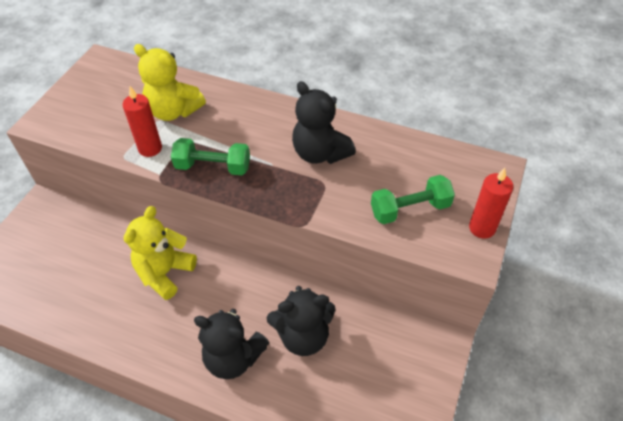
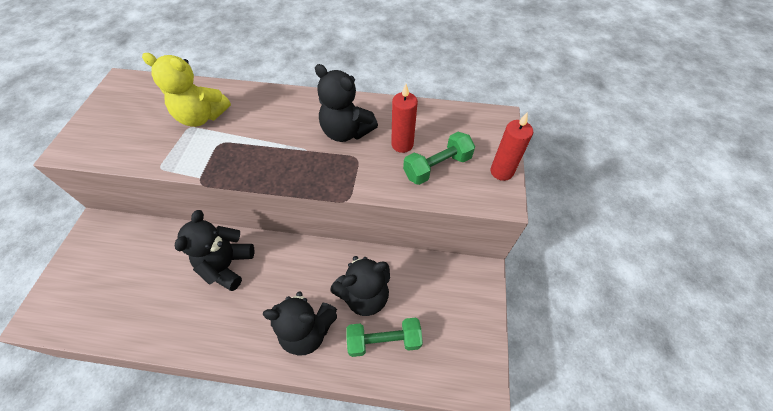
camera: 15 degrees left, 5 degrees up
(150, 148) = (185, 155): red candle -> red candle (402, 144)
(165, 273) = (227, 265): yellow teddy bear -> black teddy bear
(213, 167) = (250, 161): green dumbbell -> green dumbbell (384, 340)

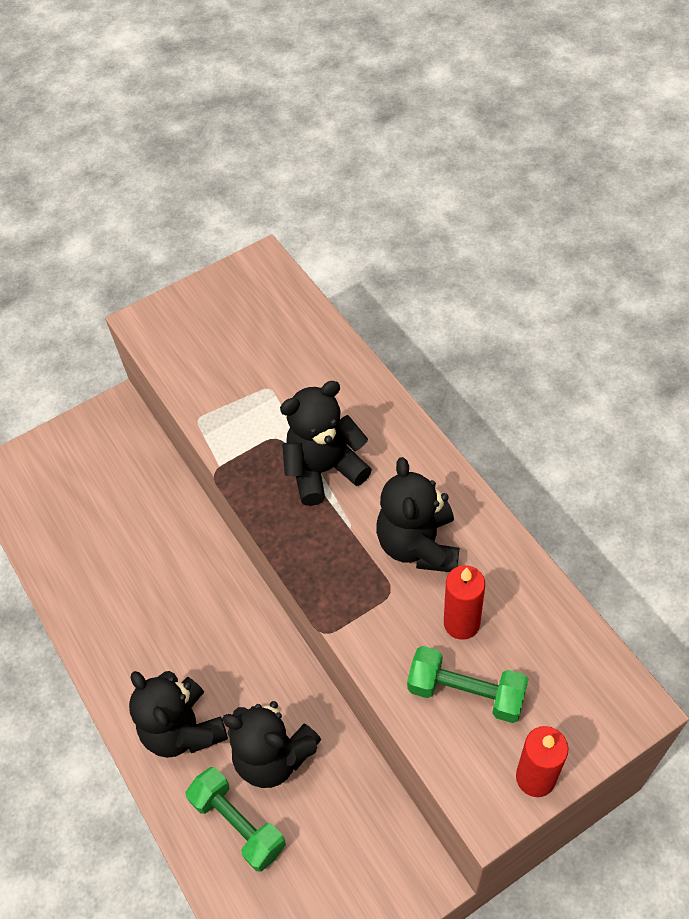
camera: 55 degrees right, 0 degrees up
(202, 117) = (293, 384): yellow teddy bear -> none
(227, 265) = (184, 577): black teddy bear -> black teddy bear (324, 469)

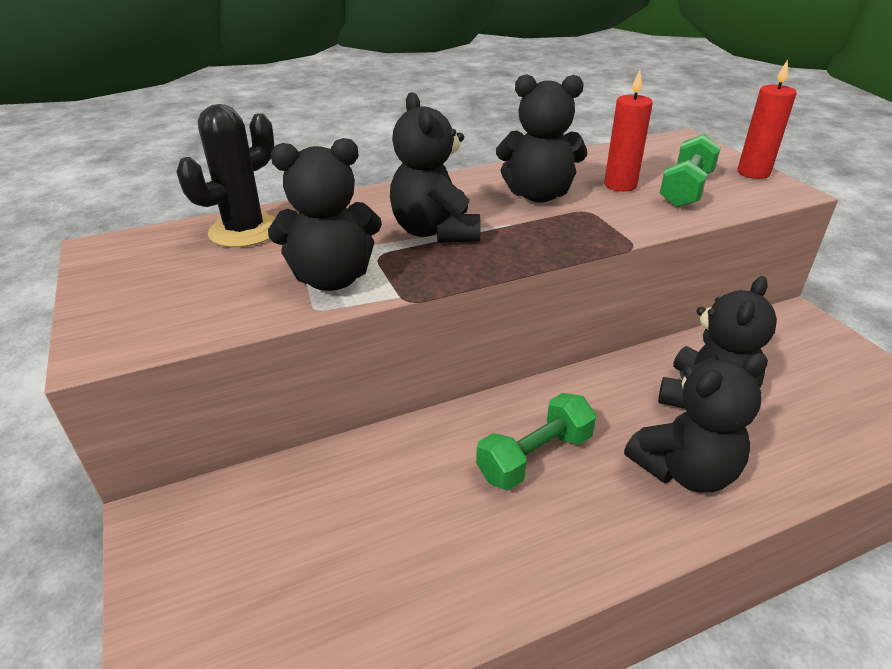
camera: 85 degrees left, 20 degrees down
(238, 417) = (332, 278): none -> black teddy bear
(238, 823) = (788, 430): green dumbbell -> green dumbbell (535, 457)
(302, 336) = (244, 231): none -> black cactus

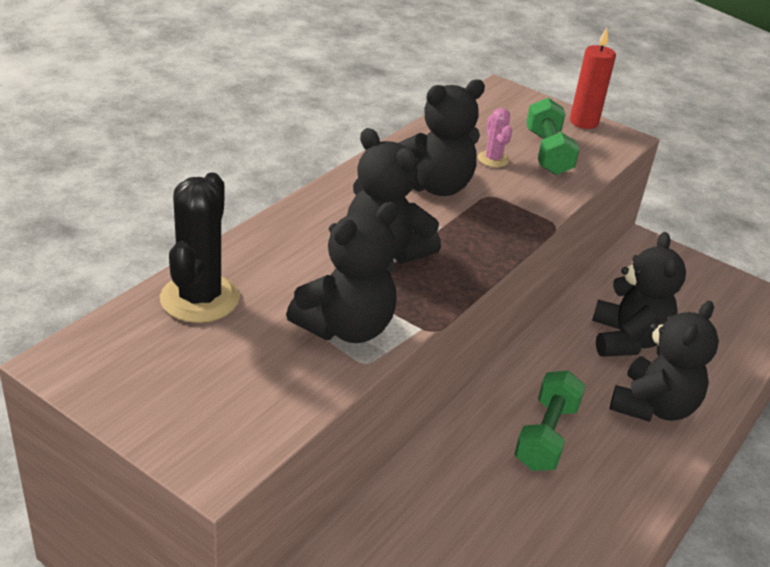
camera: 35 degrees left, 0 degrees up
(620, 185) = (493, 159): red candle -> pink cactus

